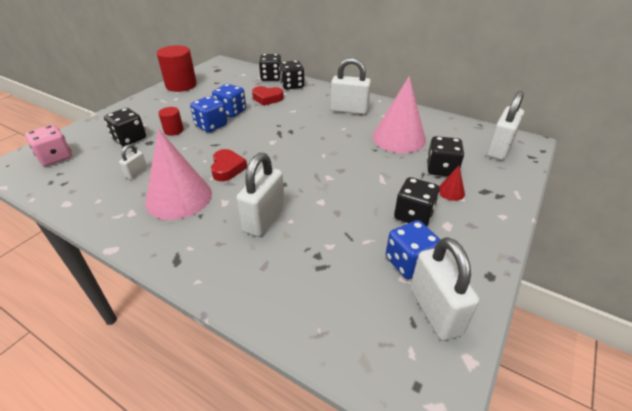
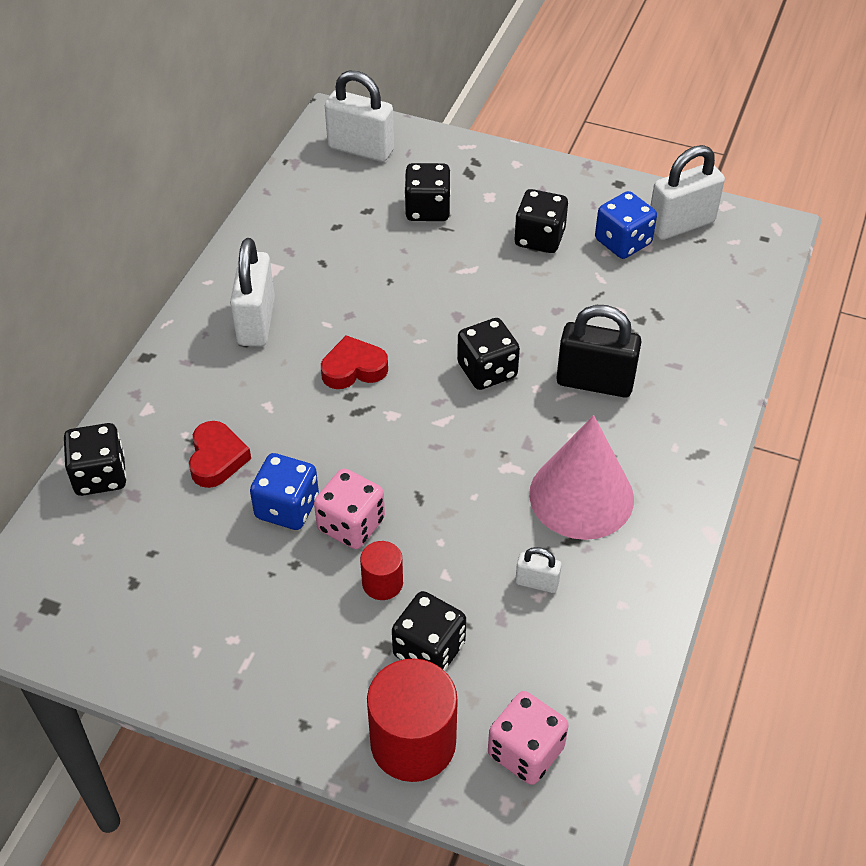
camera: 100 degrees left, 10 degrees up
(181, 85) = (155, 656): red cylinder -> red cylinder (413, 742)
(211, 125) = (351, 525): blue dice -> pink dice
(227, 168) = (489, 456): red heart -> red heart (353, 369)
(264, 219) = (595, 382): white padlock -> black padlock
(292, 85) = (145, 428): black dice -> black dice (487, 370)
(399, 138) = (348, 253): pink cone -> none
(451, 191) = (479, 203): red cone -> none

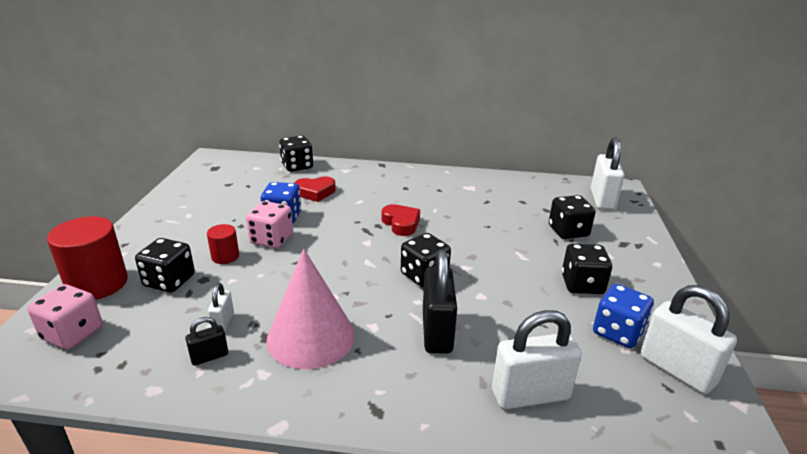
camera: 75 degrees right, 20 degrees down
(256, 322) = (424, 188): white padlock -> white padlock (530, 395)
(598, 595) = (209, 357): none -> black padlock

